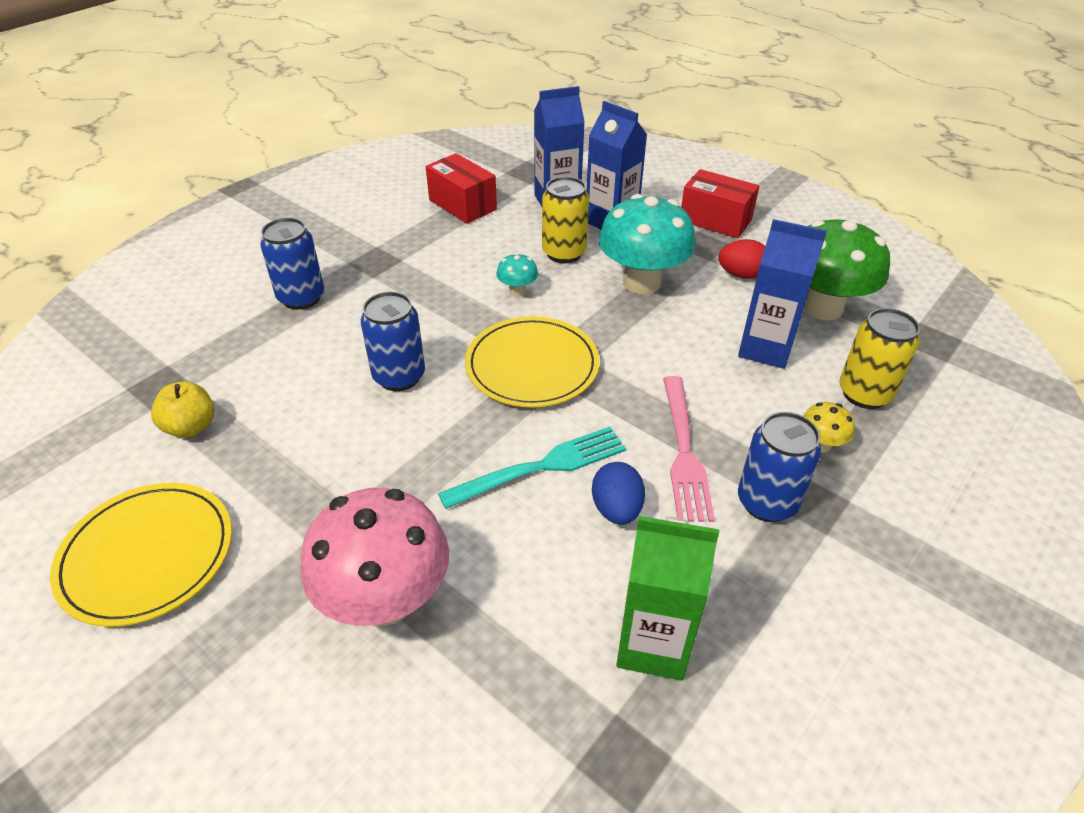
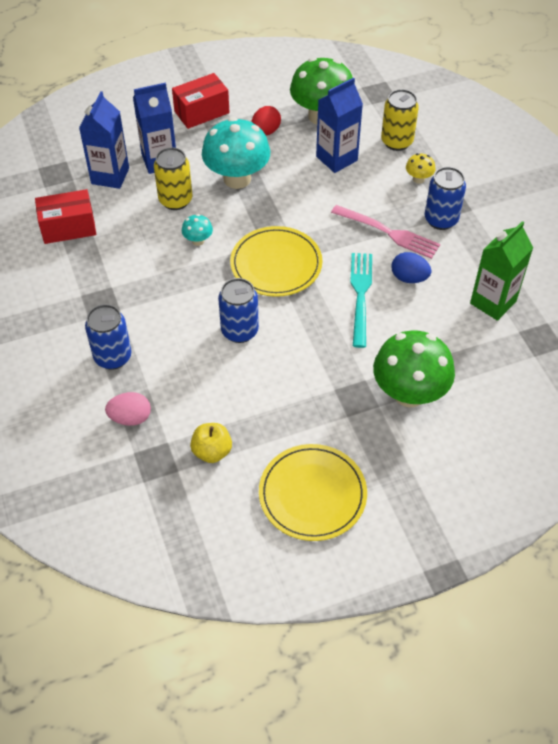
camera: 60 degrees left, 10 degrees up
(218, 343) = (130, 418): none -> pink egg
(386, 600) = (409, 393): pink mushroom -> green mushroom

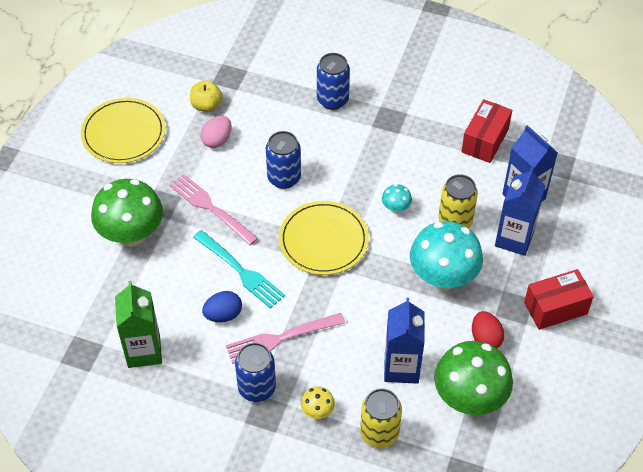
camera: 130 degrees right, 0 degrees up
(130, 418) = (274, 82): pink egg -> pink egg (217, 140)
(201, 112) = (555, 308): red box -> red box turned 60 degrees clockwise
(323, 358) = (211, 208): none -> pink fork

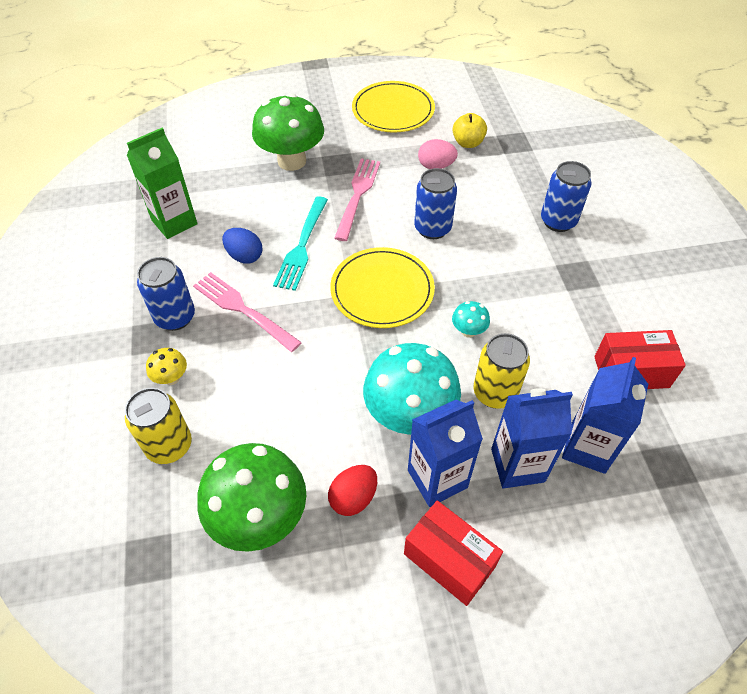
camera: 60 degrees right, 0 degrees up
(401, 367) = (265, 429): blue carton -> blue carton (437, 479)

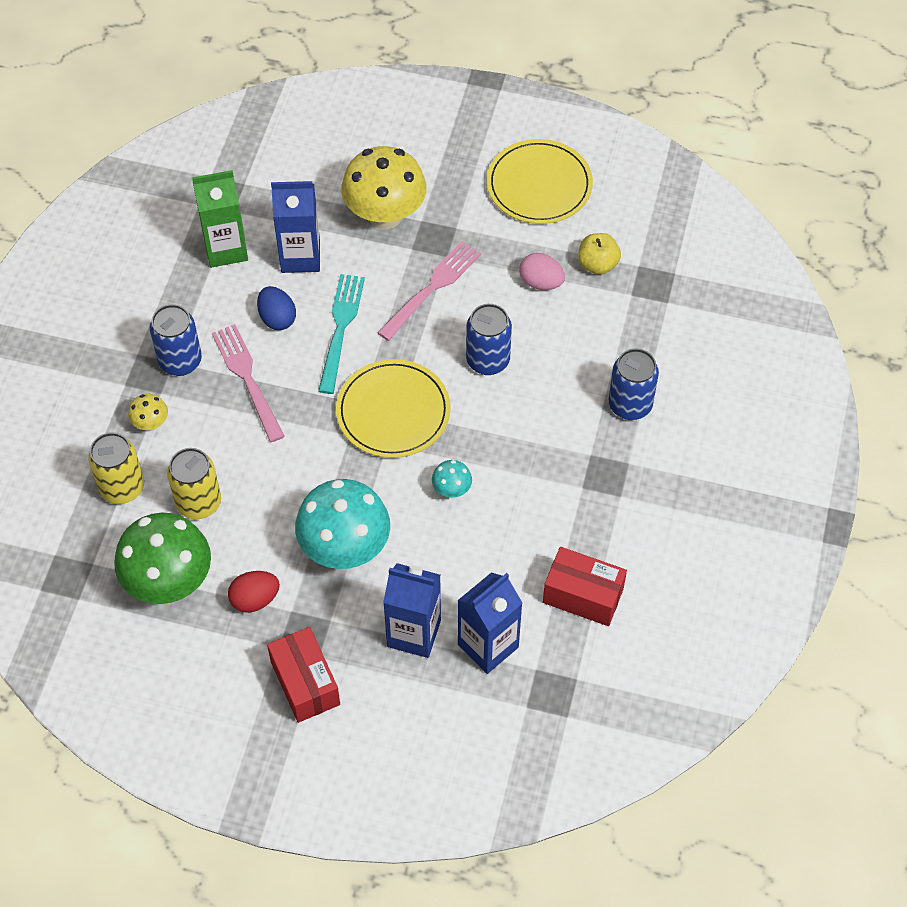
camera: 25 degrees right, 5 degrees up
(292, 161) = (385, 215): green mushroom -> yellow mushroom
(302, 246) = (340, 328): turquoise fork -> turquoise fork turned 150 degrees clockwise
(437, 479) = (335, 614): blue carton -> blue carton (300, 257)
(495, 393) = (437, 560): yellow can -> yellow can (199, 503)

